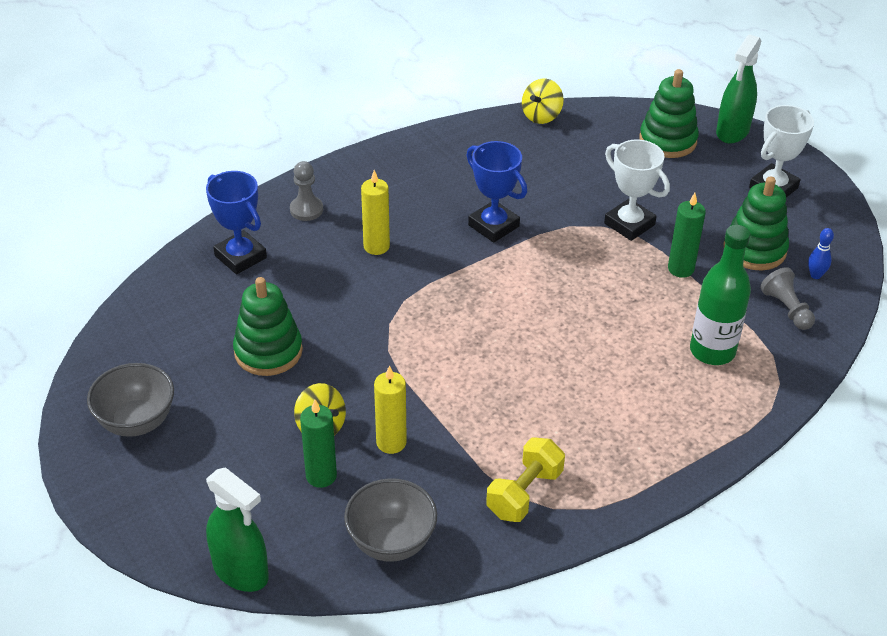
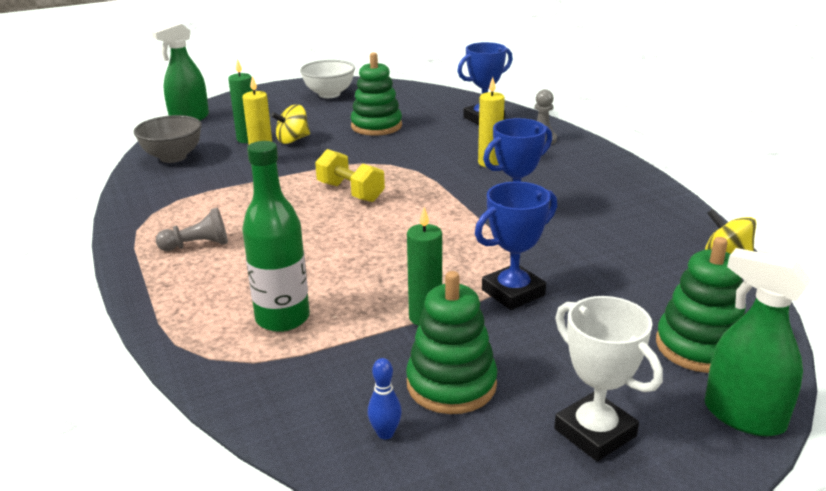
camera: 100 degrees right, 15 degrees down
(136, 422) = (329, 94): grey bowl -> white bowl
(524, 493) = (176, 203): yellow dumbbell -> yellow dumbbell (350, 192)
(629, 224) = (513, 292): white trophy -> blue trophy
(786, 309) = (328, 390): grey pawn -> grey pawn (197, 245)

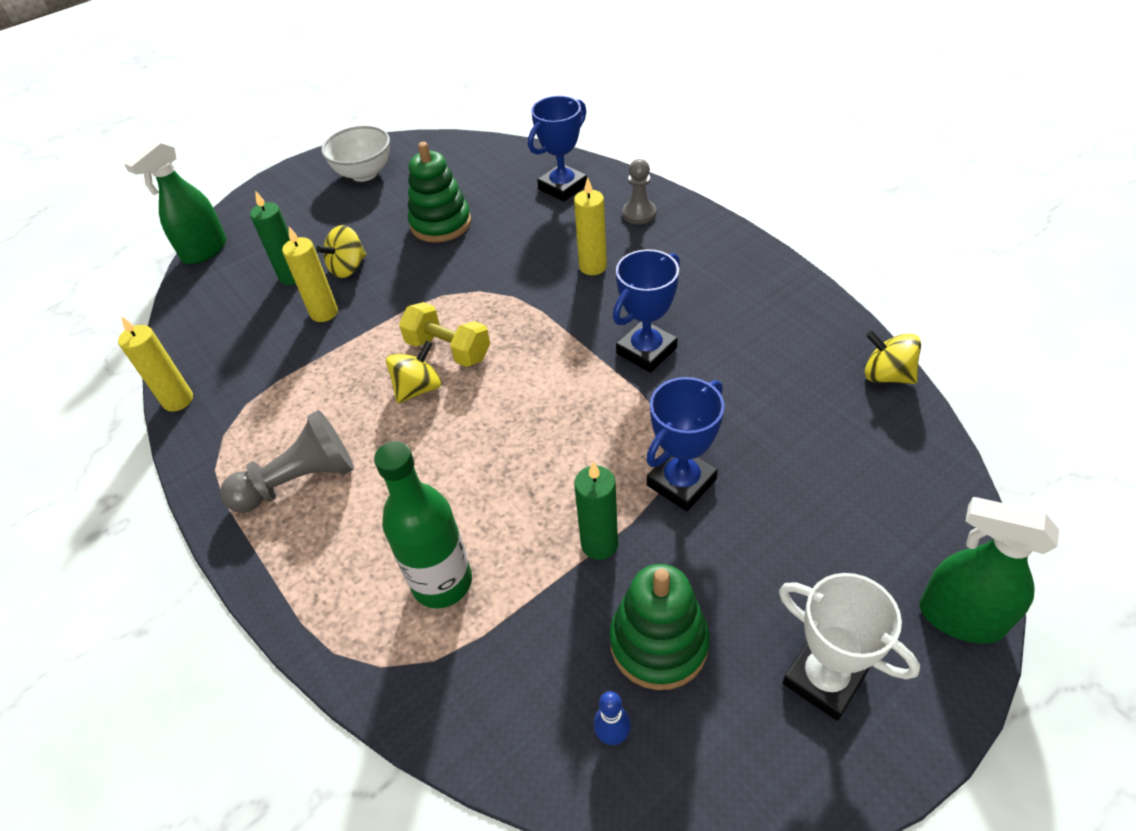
camera: 10 degrees left, 20 degrees up
(128, 190) = (178, 400): none -> yellow candle
(173, 157) = (211, 328): grey bowl -> none
(197, 245) = (299, 481): grey pawn -> grey pawn, size x1.53
(316, 209) = (418, 388): none -> yellow spinning top
(699, 346) = (893, 524): green stacking toy -> none

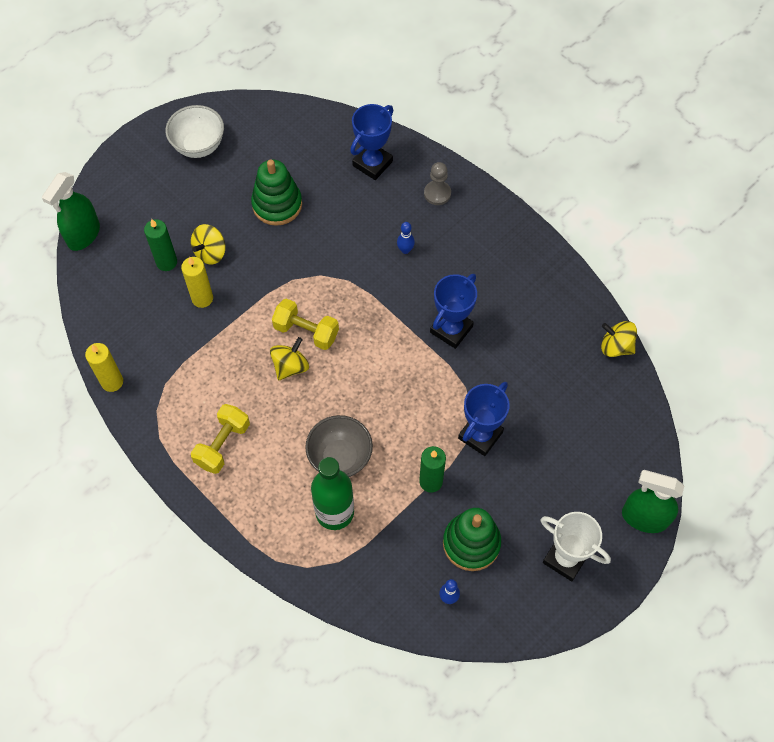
camera: 10 degrees left, 15 degrees up
(299, 481) = (222, 444): grey pawn -> yellow dumbbell
(465, 504) = (340, 457): none -> grey bowl
(592, 267) = (405, 250): yellow candle -> blue bowling pin

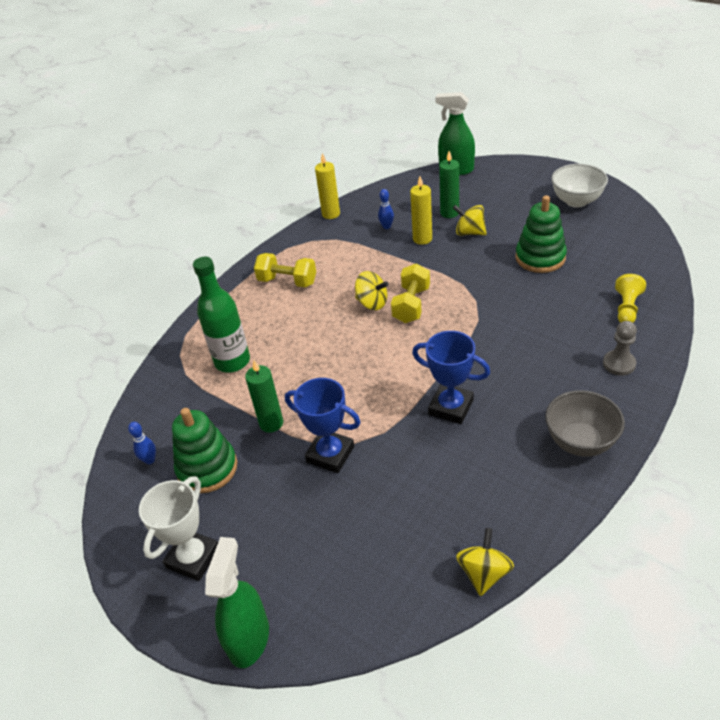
camera: 85 degrees right, 20 degrees down
(340, 457) = (287, 353): grey bowl -> grey bowl (580, 442)
(372, 163) = (627, 308): blue trophy -> yellow pawn
(405, 250) = (533, 353): blue bowling pin -> blue bowling pin (386, 226)

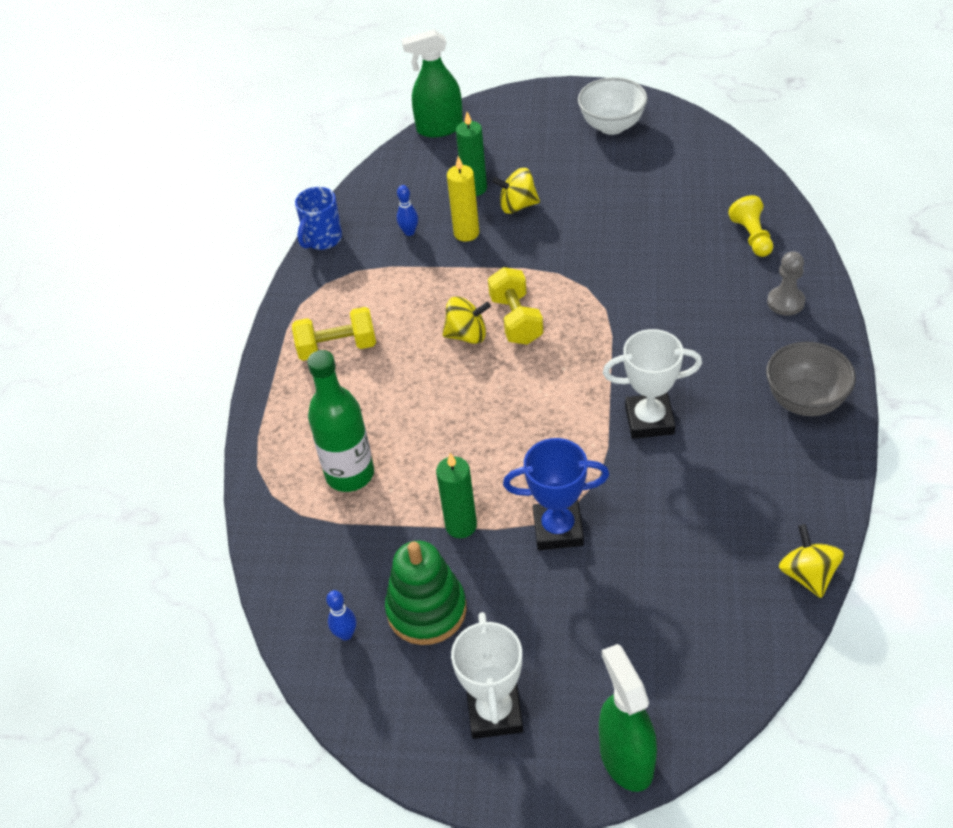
camera: 30 degrees left, 5 degrees up
(331, 214) = (322, 239): yellow candle -> blue mug
(451, 407) = (649, 420): blue trophy -> white trophy
(540, 258) = (620, 210): green stacking toy -> none

